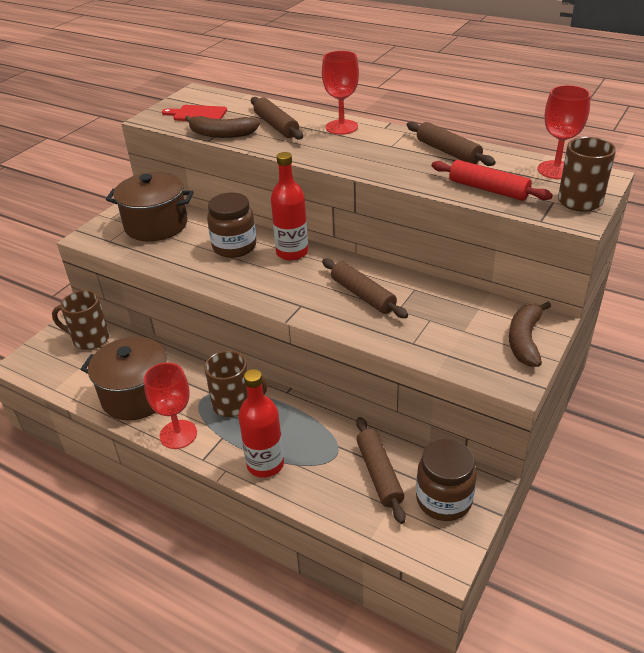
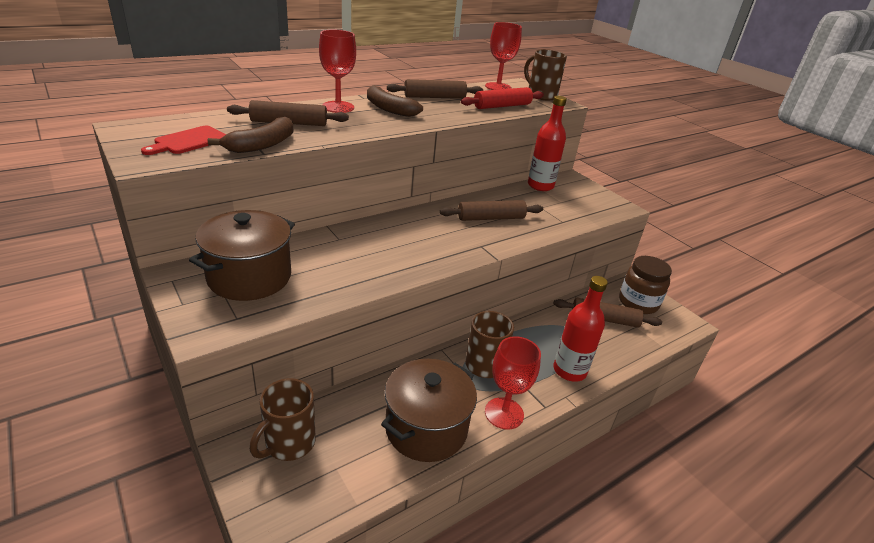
camera: 70 degrees left, 5 degrees down
(234, 247) = (355, 247): brown jar -> none
(292, 252) = (399, 224): red bottle -> red bottle (540, 186)
(525, 340) = (584, 189): brown banana -> brown banana (389, 109)

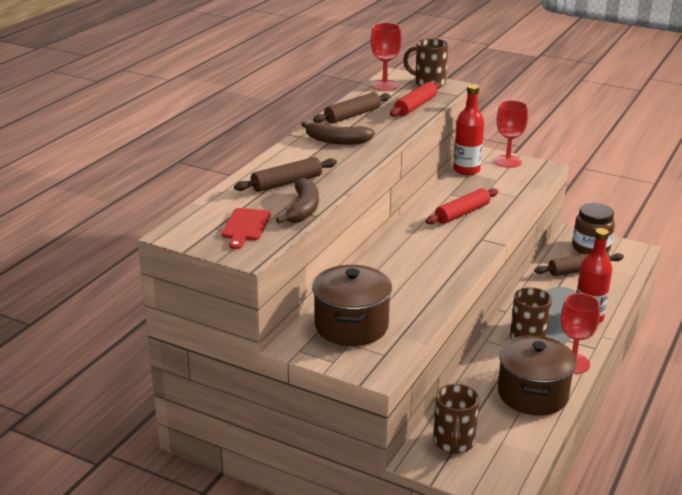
camera: 25 degrees left, 5 degrees down
(338, 107) = (296, 153): red goblet -> red goblet (507, 161)
(491, 218) = (462, 213): brown rolling pin -> red rolling pin

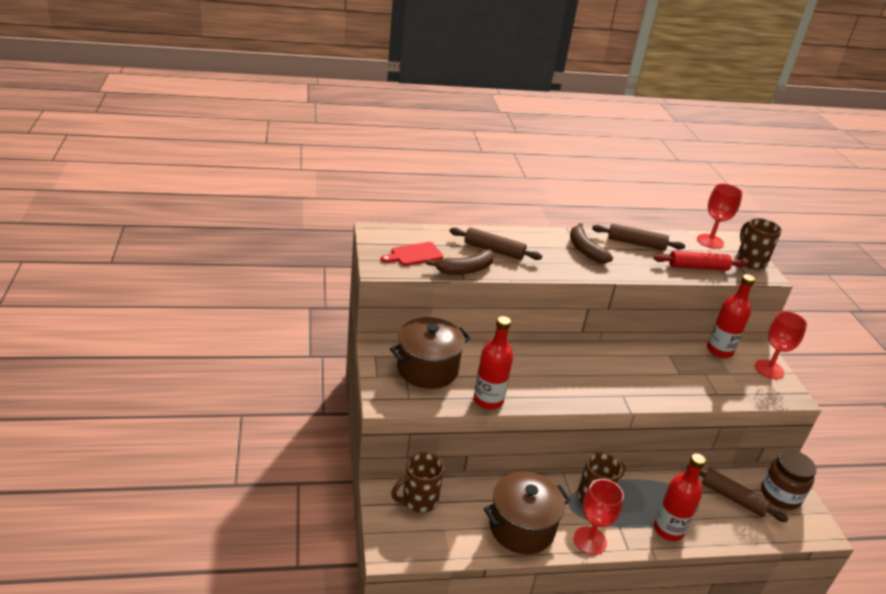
camera: 50 degrees right, 5 degrees up
(428, 309) = (488, 400): none -> red bottle
(462, 213) = (647, 371): red rolling pin -> none

